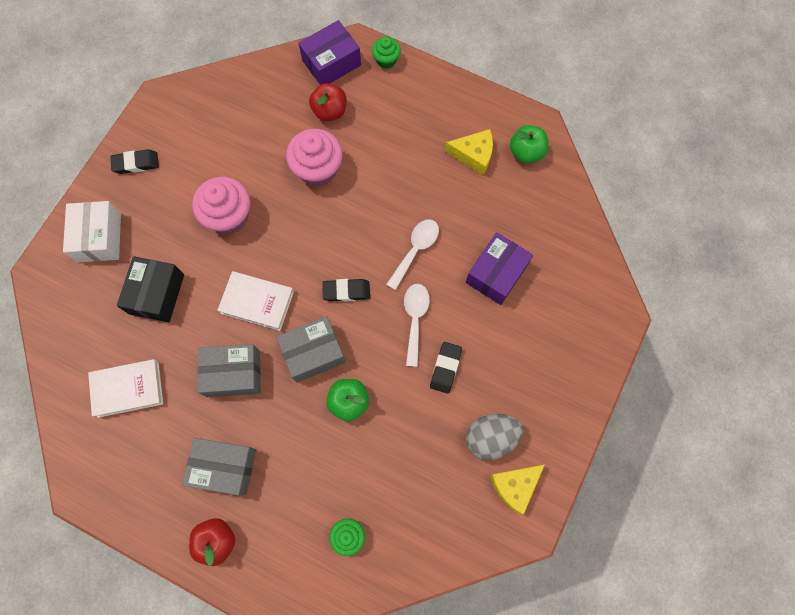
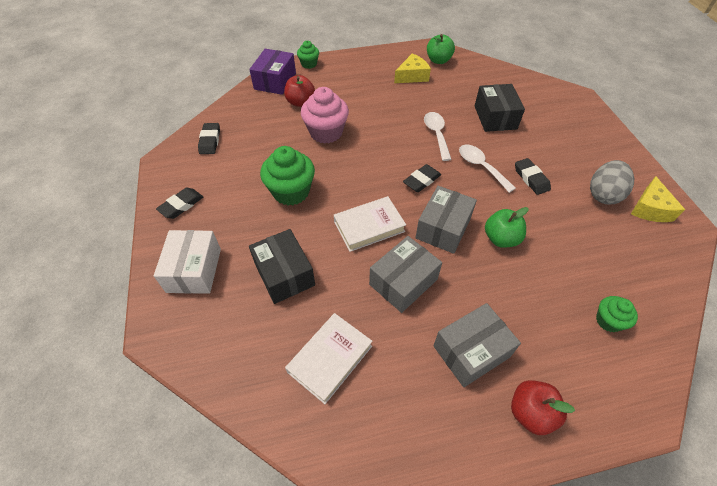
camera: 40 degrees left, 20 degrees down
(99, 237) = (194, 270): white box -> white box turned 45 degrees clockwise
(211, 103) = (210, 141): none -> black eraser
(229, 216) = (291, 192): pink cupcake -> green cupcake
(496, 274) = (495, 117): purple box -> black box

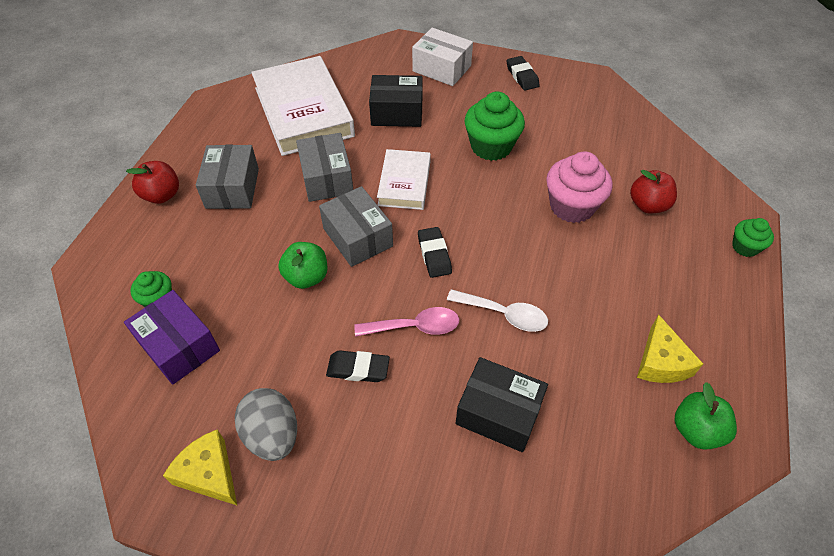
camera: 120 degrees right, 0 degrees up
(210, 141) = (609, 113): black eraser -> none
(275, 81) = (710, 197): purple box -> purple box (179, 346)
(330, 359) = (303, 112): white book -> white book, size x1.78
(481, 167) = (415, 327): white spoon -> pink spoon

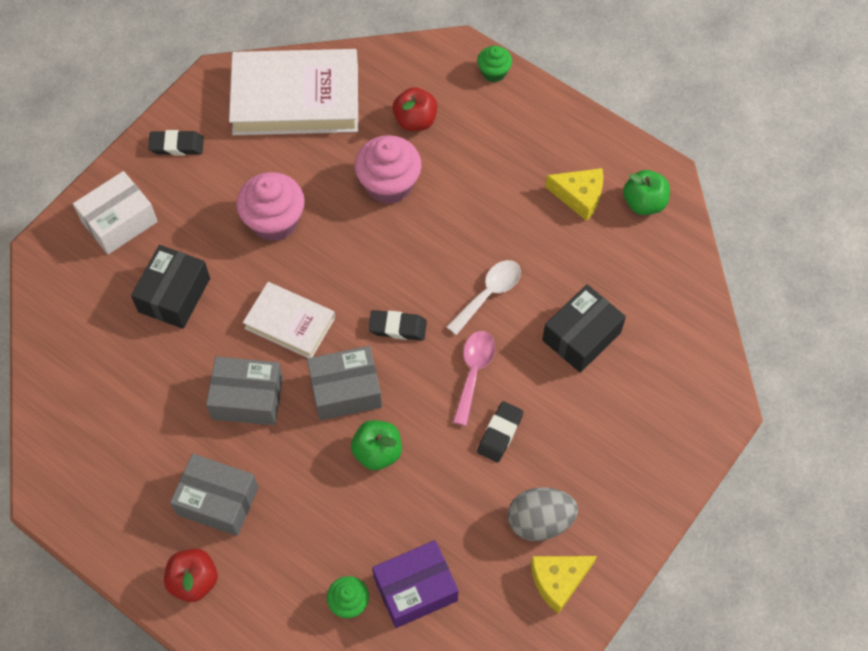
camera: 70 degrees left, 10 degrees up
(303, 112) = (122, 395): white book -> white book (295, 99)
(491, 146) = (274, 221): green cupcake -> pink cupcake

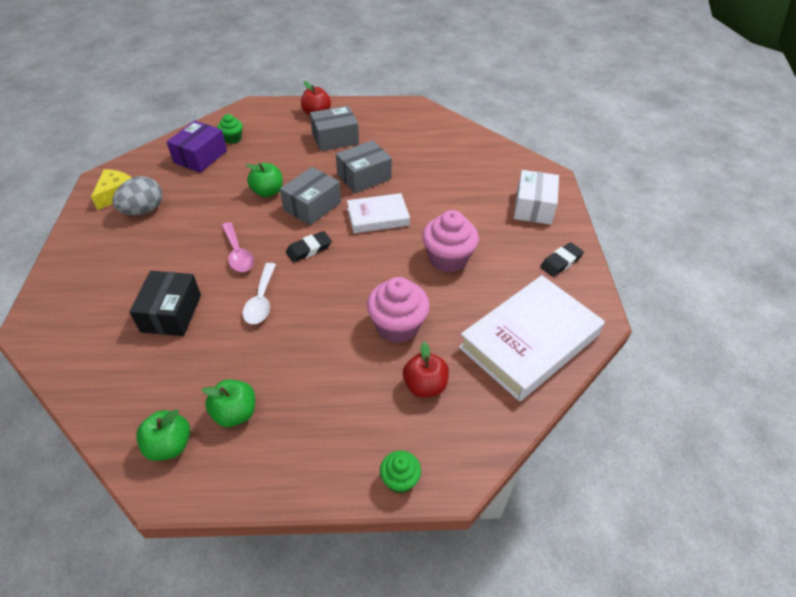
camera: 140 degrees right, 15 degrees down
(174, 295) = (457, 194): black box -> none
(500, 433) = (197, 234): black eraser -> none
(579, 196) = (235, 413): yellow cheese -> green apple

